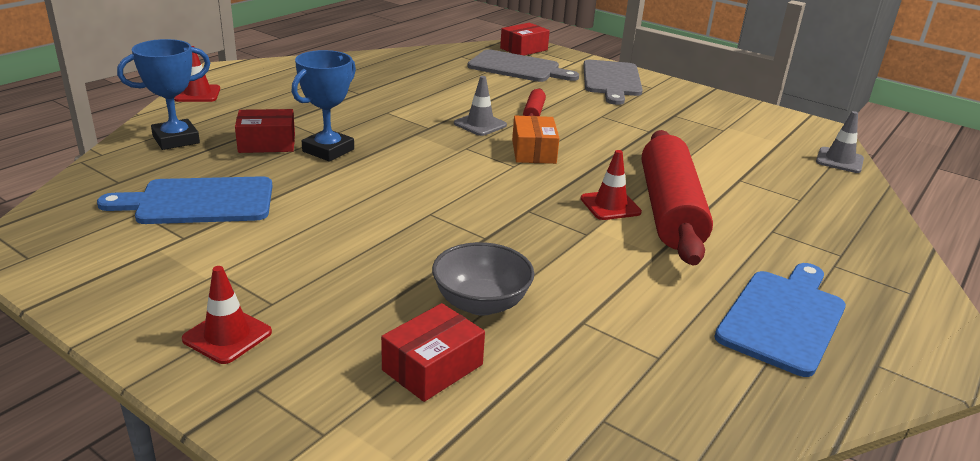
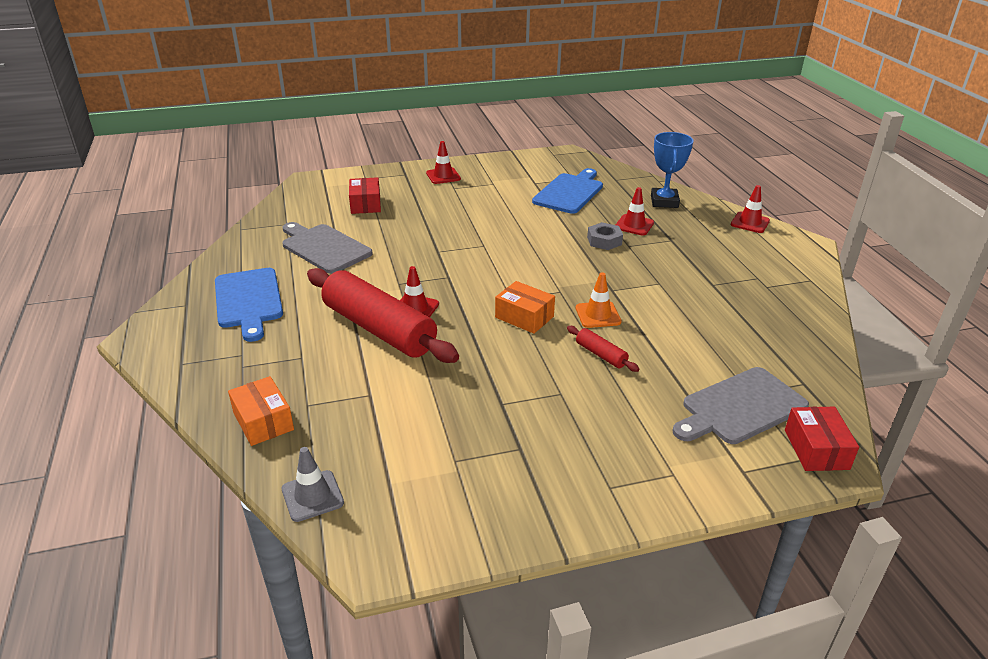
camera: 130 degrees right, 5 degrees up
(267, 143) = (634, 225): red box -> red traffic cone
(328, 150) = (604, 241): blue trophy -> grey nut
(480, 124) = (598, 315): grey traffic cone -> orange traffic cone
(481, 303) = (387, 228): grey bowl -> none
(611, 80) = (654, 463): grey cutting board -> grey cutting board (324, 247)
(848, 208) = (263, 421): none -> orange box

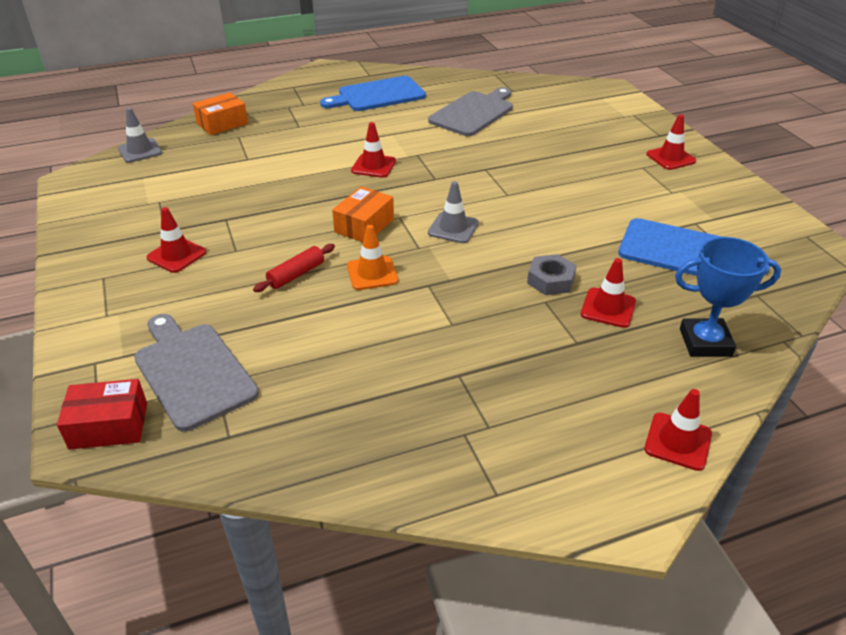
camera: 85 degrees right, 5 degrees up
(365, 204) = (571, 121): red box -> none
(379, 329) = (339, 153): red rolling pin -> none
(532, 273) = (453, 228): none -> grey traffic cone
(569, 434) = (176, 255): none -> red traffic cone

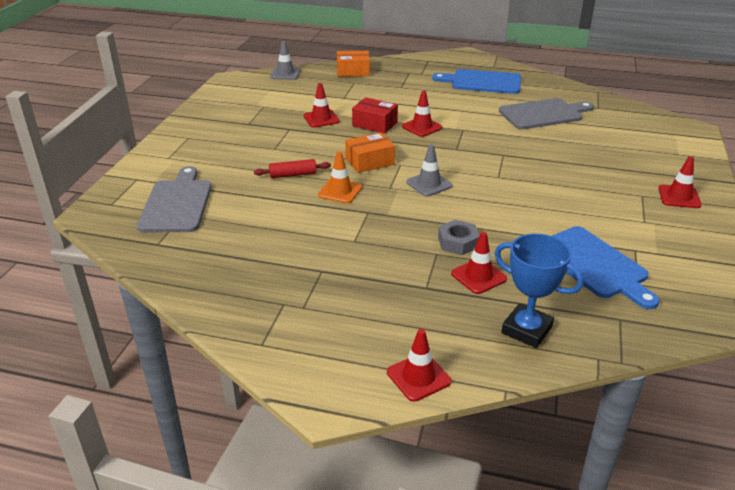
camera: 35 degrees right, 5 degrees down
(109, 426) = (109, 212): red box -> red box (374, 124)
(176, 255) = (239, 139): red traffic cone -> red traffic cone (321, 119)

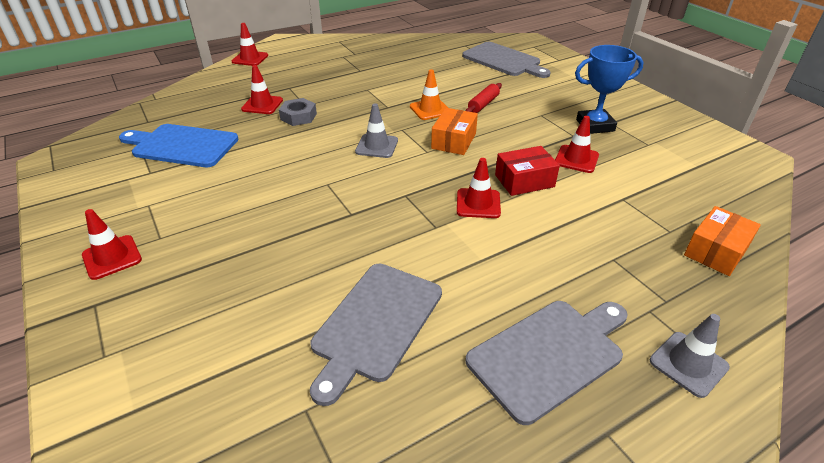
camera: 135 degrees right, 5 degrees up
(285, 74) = (749, 196): grey traffic cone -> grey traffic cone (688, 364)
(482, 82) = (549, 355): blue cutting board -> grey cutting board
(526, 330) = (207, 93): blue trophy -> blue trophy (595, 125)

